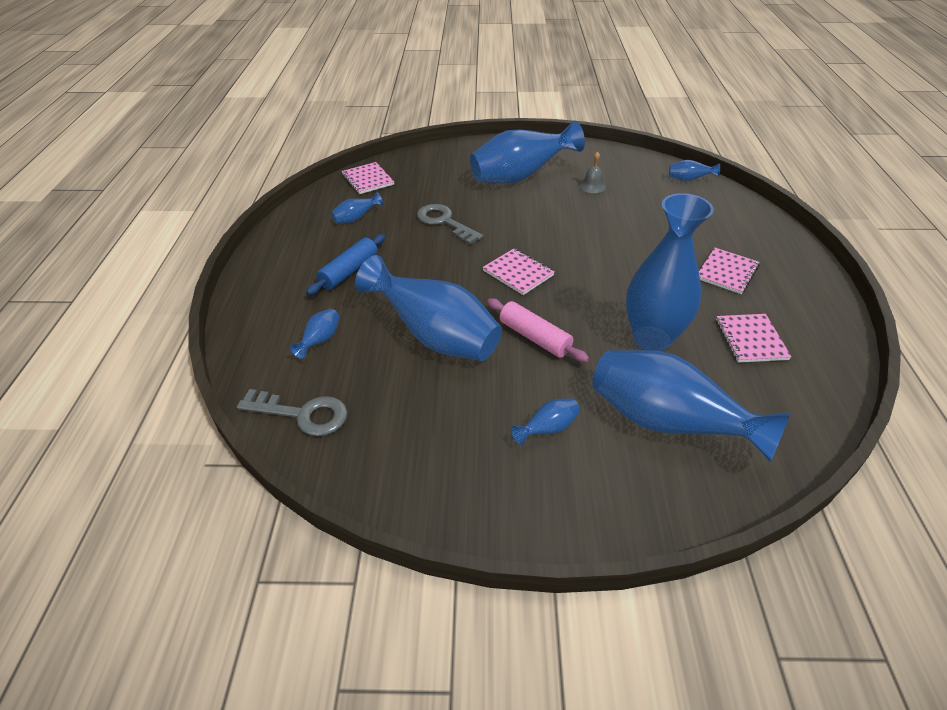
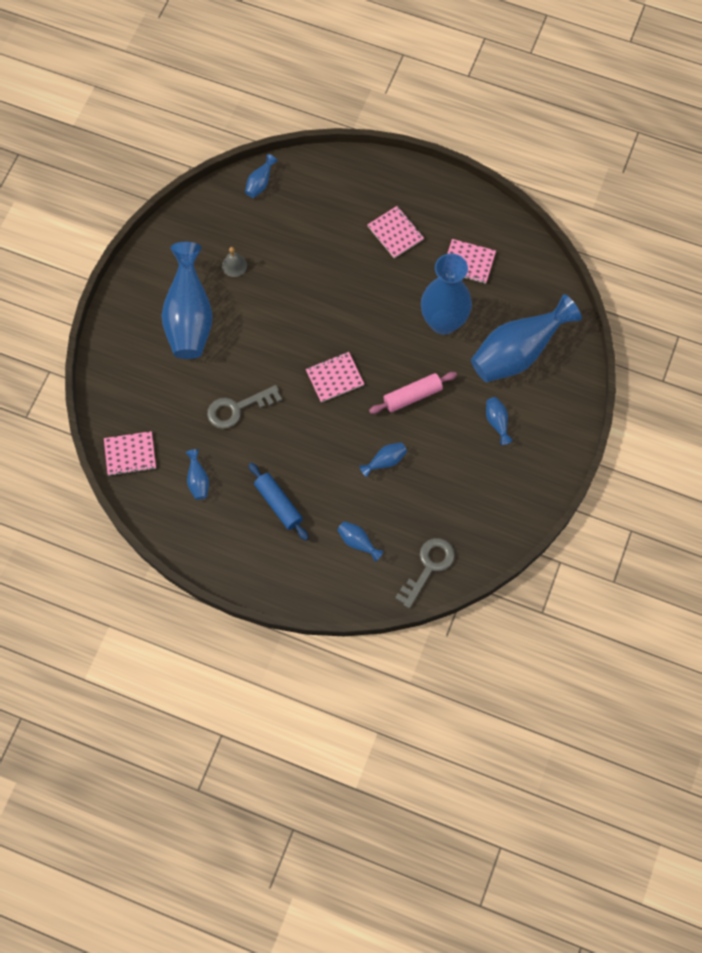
camera: 70 degrees left, 25 degrees up
(435, 337) = (385, 461): blue vase -> blue vase, size x0.42

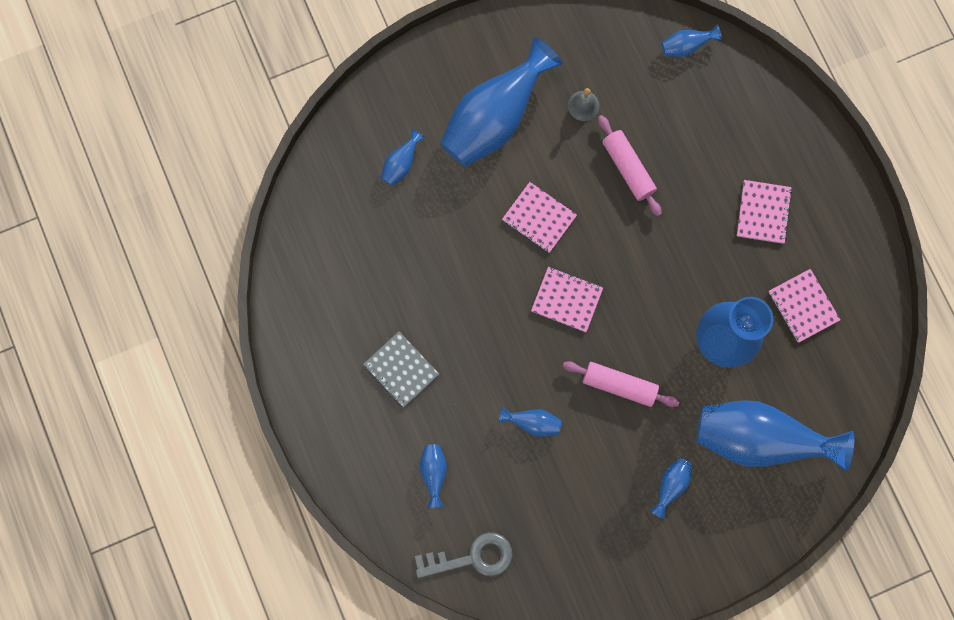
camera: 45 degrees right, 10 degrees up
(130, 454) = (321, 199): pink notebook -> pink notebook (539, 218)
(198, 480) = (354, 280): blue vase -> blue vase (401, 164)
(237, 408) = (452, 245): grey key -> none
(278, 504) = (401, 369): blue rolling pin -> grey notebook
(295, 277) = (627, 168): none -> pink rolling pin

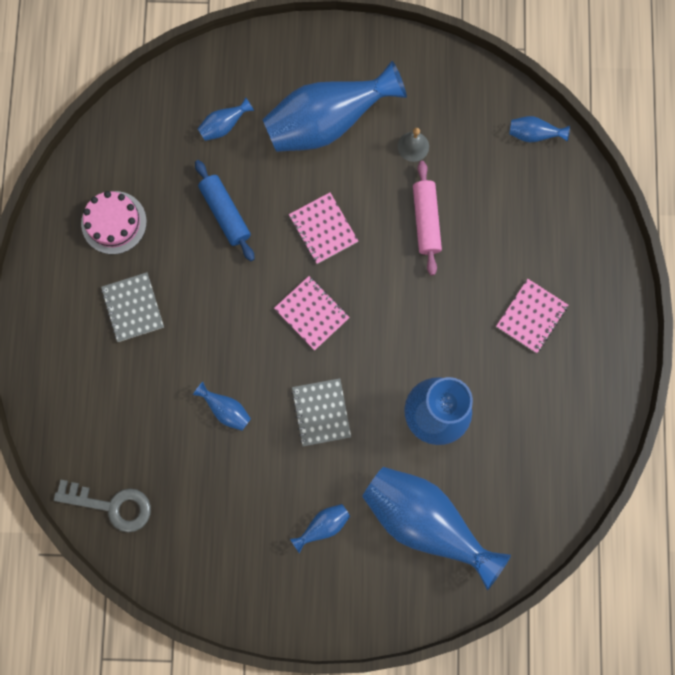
camera: 25 degrees right, 0 degrees up
(344, 299) = (114, 222): none -> pink cake
(434, 473) = (116, 413): blue vase -> none
(442, 244) = (225, 213): none -> blue rolling pin
(619, 385) = (321, 412): pink rolling pin -> grey notebook
(803, 306) = (526, 419): pink notebook -> none

